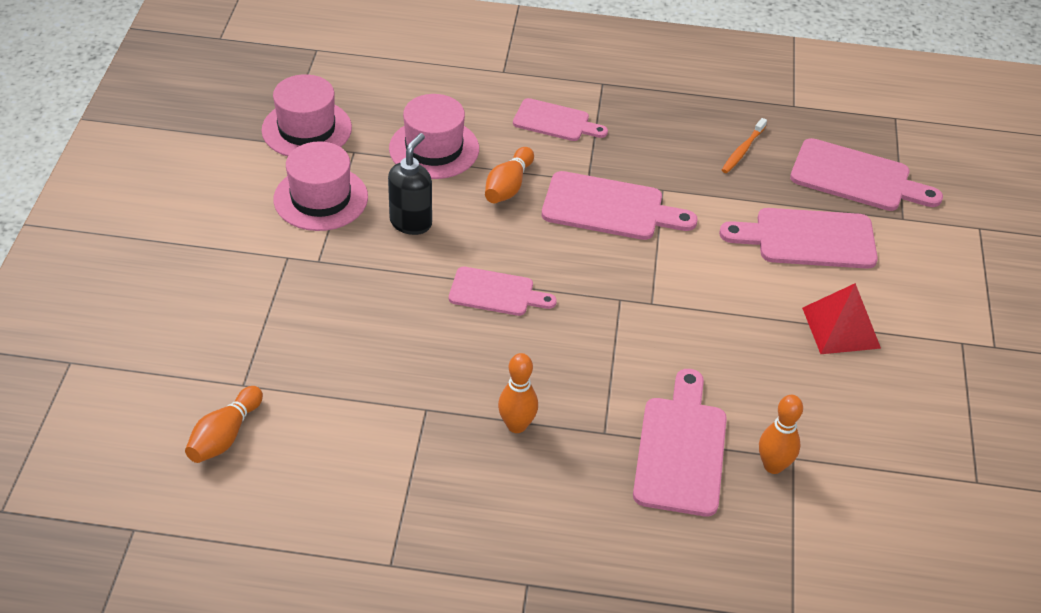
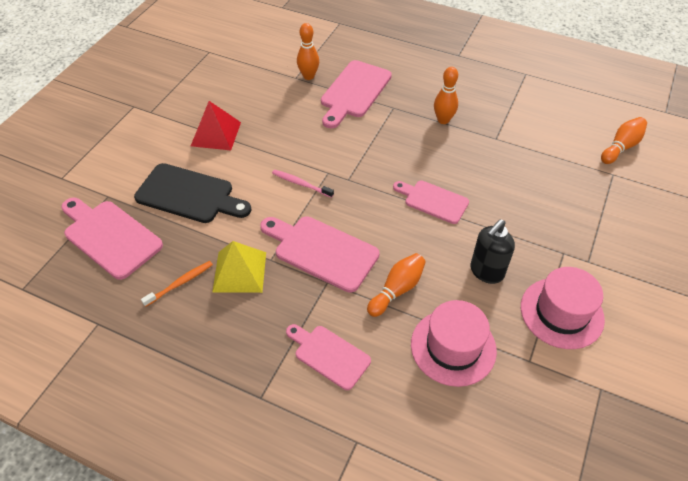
camera: 160 degrees left, 5 degrees up
(307, 129) = (576, 402): pink hat -> none
(678, 280) = (301, 184): none -> pink toothbrush
(688, 172) = (240, 272): none -> yellow pyramid
(808, 238) = (189, 195): pink cutting board -> black cutting board

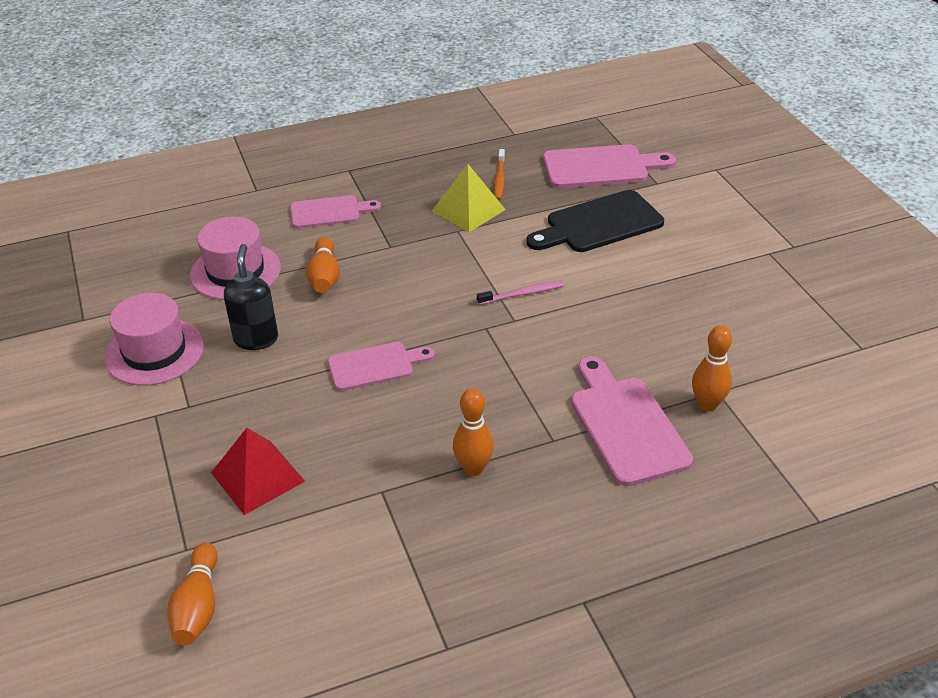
camera: 135 degrees right, 10 degrees down
(216, 134) = (675, 278): red pyramid -> red pyramid (258, 477)
(322, 251) = (424, 261): pink cutting board -> none

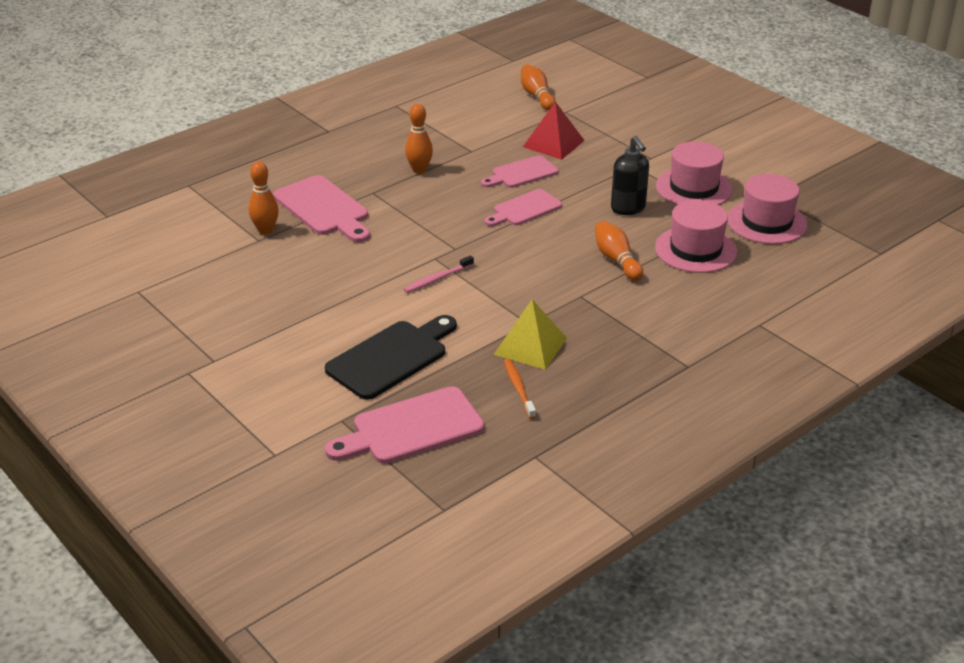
camera: 160 degrees right, 5 degrees down
(129, 287) = (767, 222): none -> pink hat
(329, 212) = (665, 316): pink cutting board -> pink cutting board (521, 173)

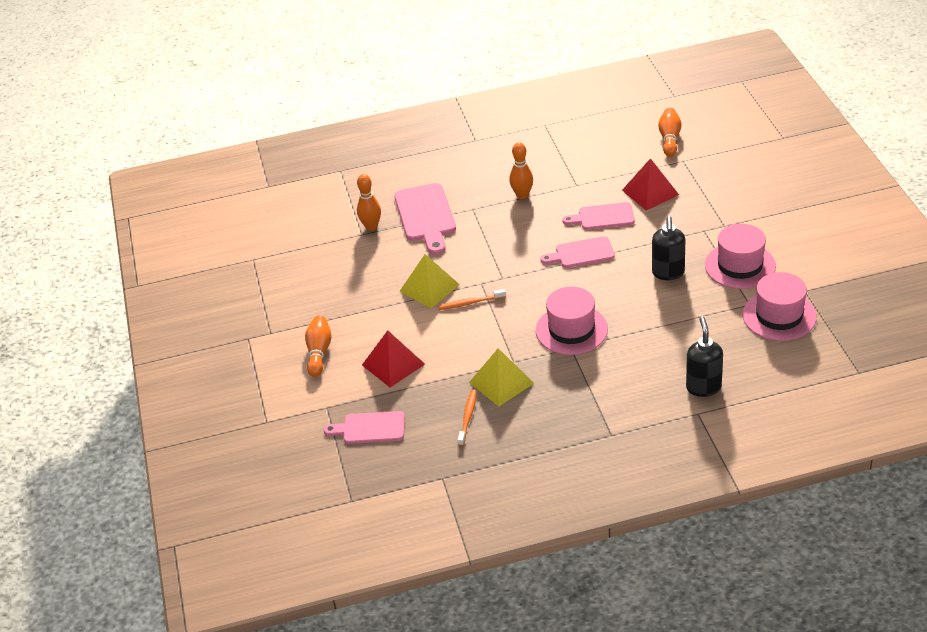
camera: 30 degrees right, 5 degrees up
(379, 274) = (429, 288): none -> yellow pyramid
(391, 357) = (393, 364): black cutting board -> red pyramid
(411, 428) = (370, 428): pink cutting board -> pink cutting board, size x0.65
(437, 279) = (470, 303): pink toothbrush -> orange toothbrush
(616, 260) = (623, 321): orange bowling pin -> orange bowling pin (319, 352)
(695, 250) = (696, 328): pink hat -> pink hat (571, 330)
(745, 300) = (703, 387): none -> black soap dispenser

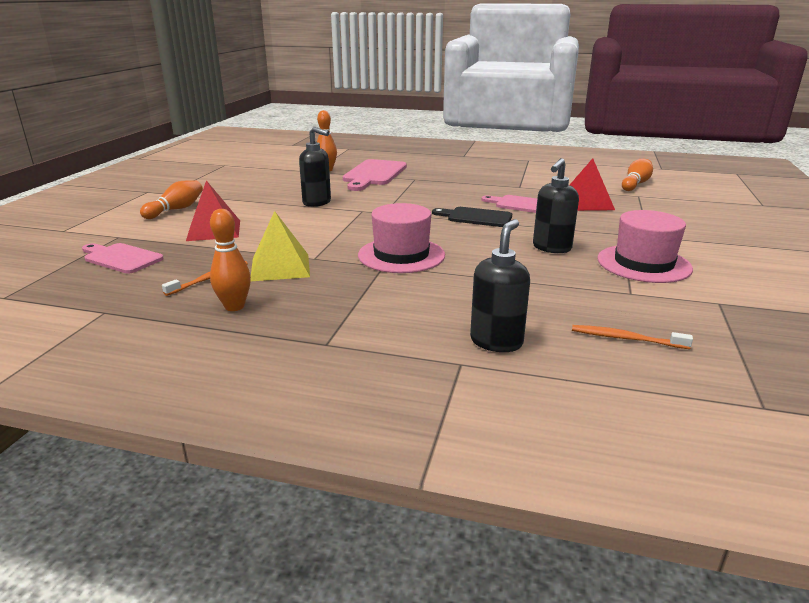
camera: 25 degrees right, 15 degrees down
(429, 288) = (317, 203): yellow pyramid -> black soap dispenser
(470, 303) = (335, 217): orange toothbrush -> orange toothbrush (626, 339)
(522, 195) = (465, 181): orange bowling pin -> orange bowling pin (234, 306)
(581, 253) = (476, 217): pink cutting board -> black cutting board
(779, 316) = (665, 312): pink hat -> none

